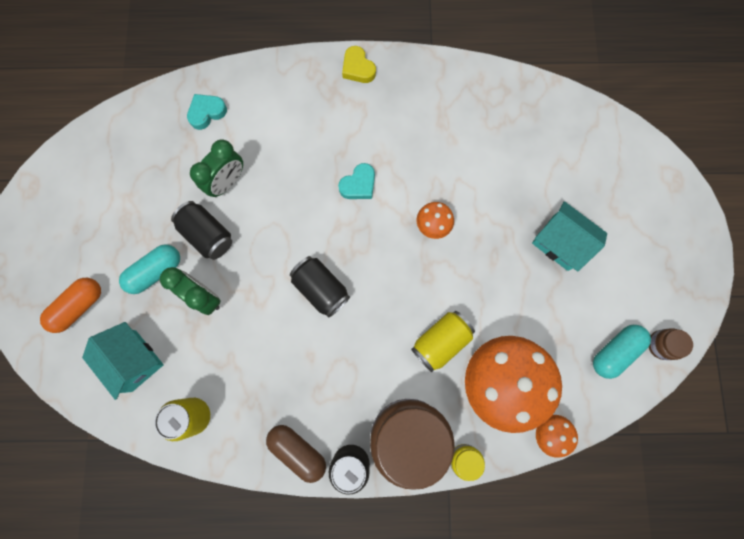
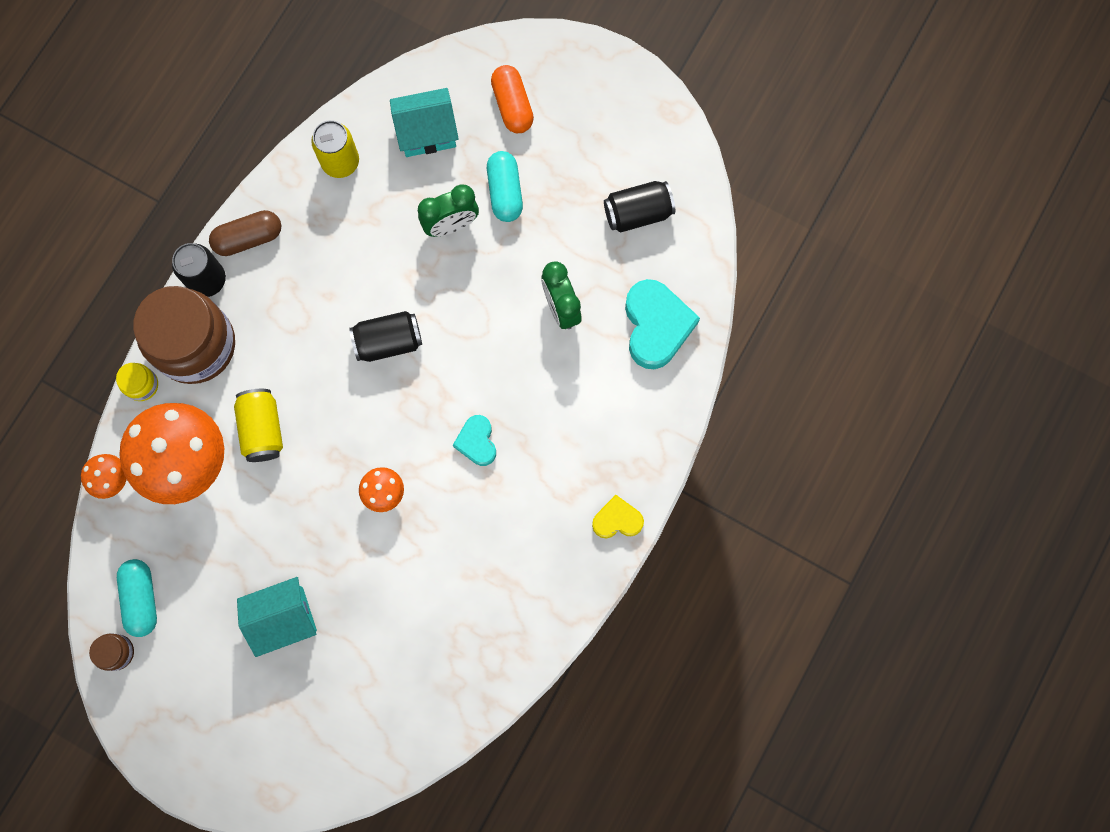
camera: 120 degrees right, 0 degrees up
(207, 112) = (656, 326): turquoise heart -> turquoise heart, size x1.76
(208, 235) = (514, 260): black can -> black can (638, 213)

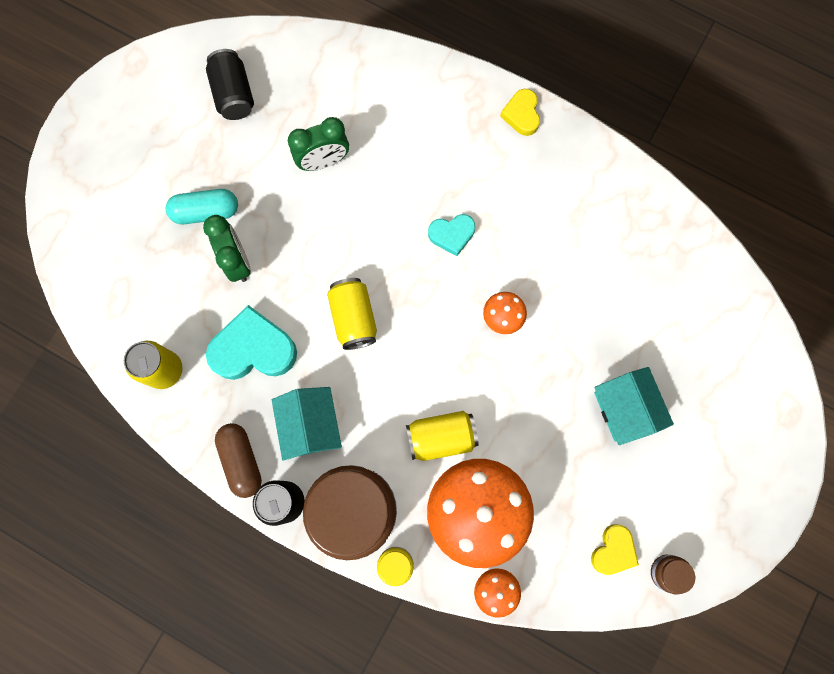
camera: 90 degrees left, 0 degrees up
(141, 599) = (613, 550): turquoise capsule -> yellow heart
(388, 341) = (353, 318): black can -> yellow can
(427, 132) = (139, 286): turquoise house -> turquoise house (311, 426)
(512, 105) = (117, 205): orange capsule -> none
(656, 326) = (343, 80): turquoise heart -> turquoise heart (254, 349)

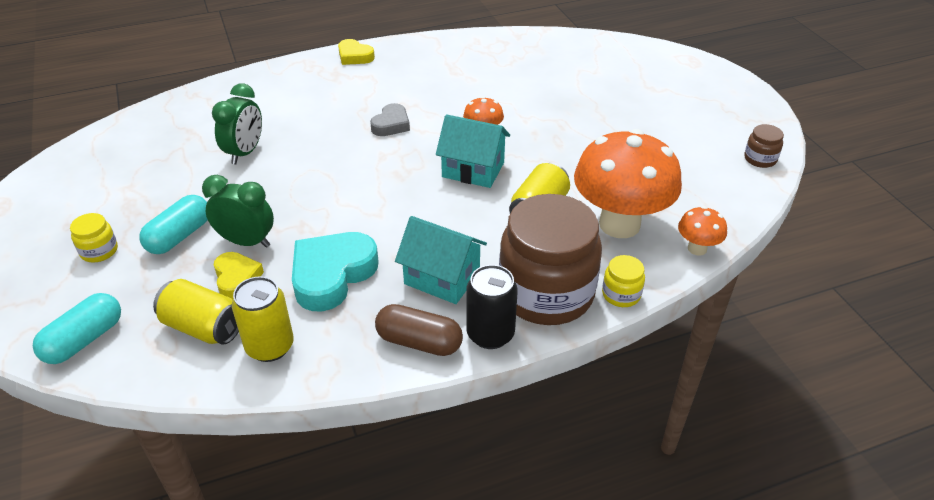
camera: 50 degrees left, 35 degrees down
(82, 254) = (84, 340): none -> turquoise capsule
(152, 176) = (99, 251): none -> yellow jar
(234, 94) = (120, 168): black can -> none
(353, 318) = (385, 204): yellow can -> yellow can (203, 327)
(452, 235) = (391, 124): turquoise heart -> grey heart
(613, 550) = (720, 174): yellow heart -> yellow heart (237, 278)
(624, 409) = (616, 117): turquoise house -> turquoise house (473, 170)

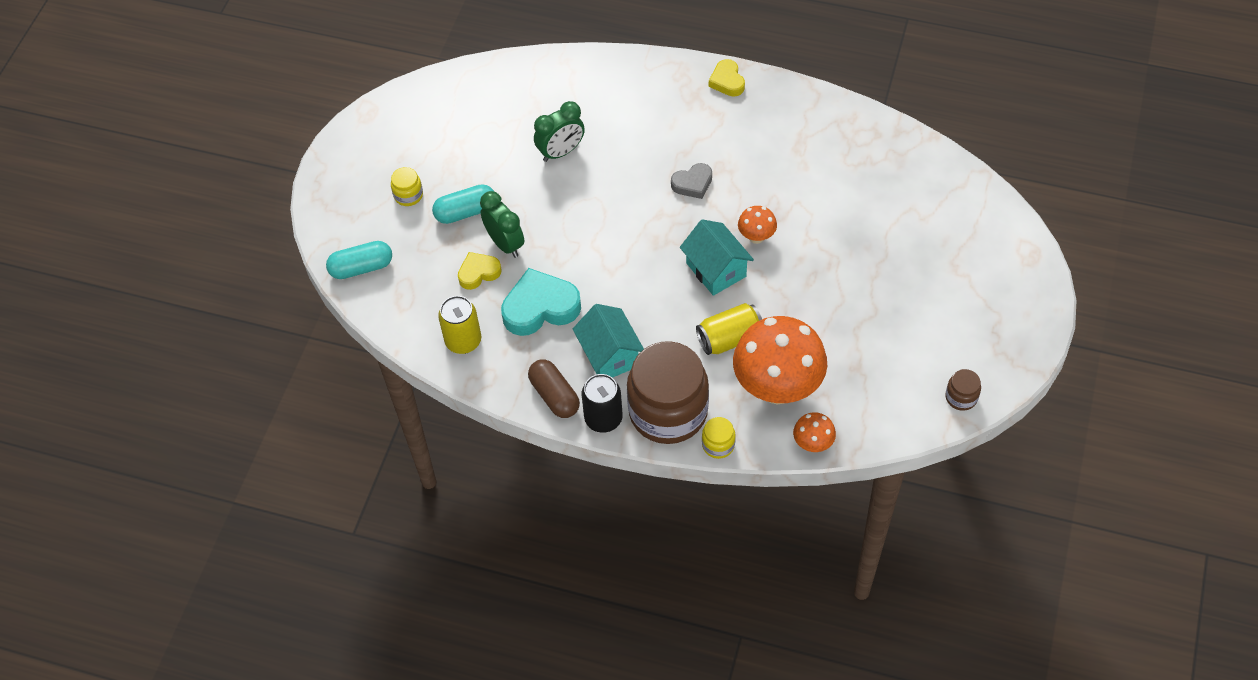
camera: 40 degrees right, 15 degrees up
(203, 327) = (434, 301): yellow can -> none
(237, 278) = (478, 273): yellow heart -> yellow heart turned 135 degrees counterclockwise

